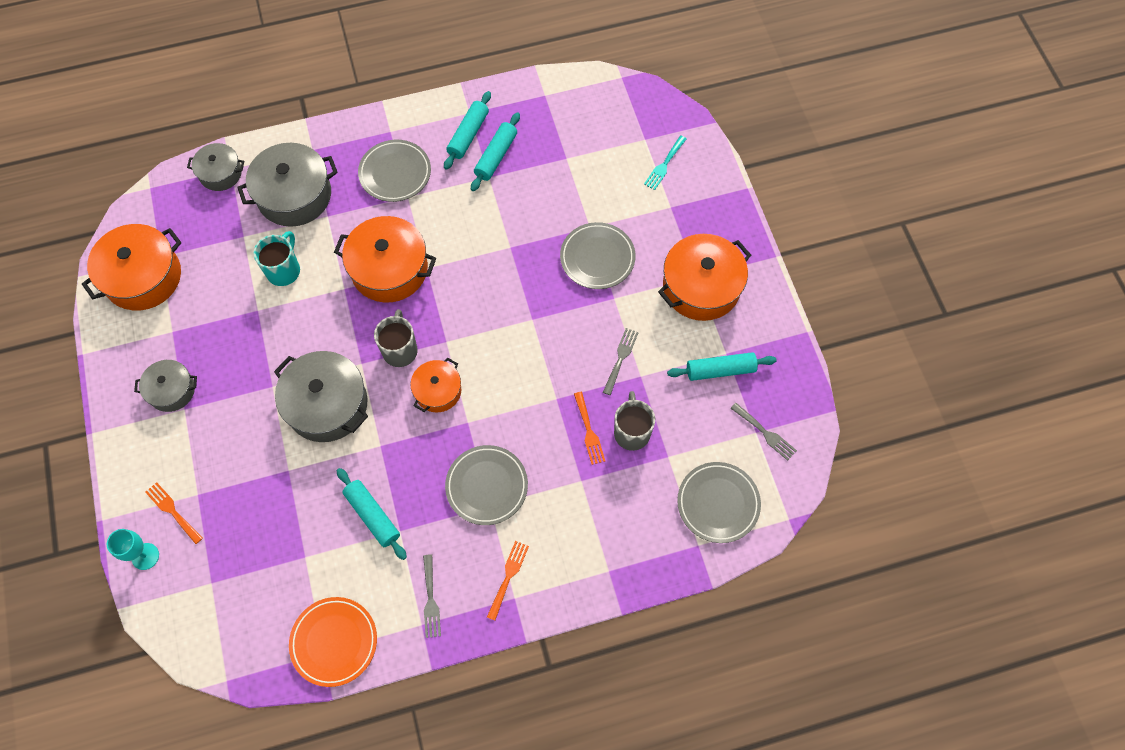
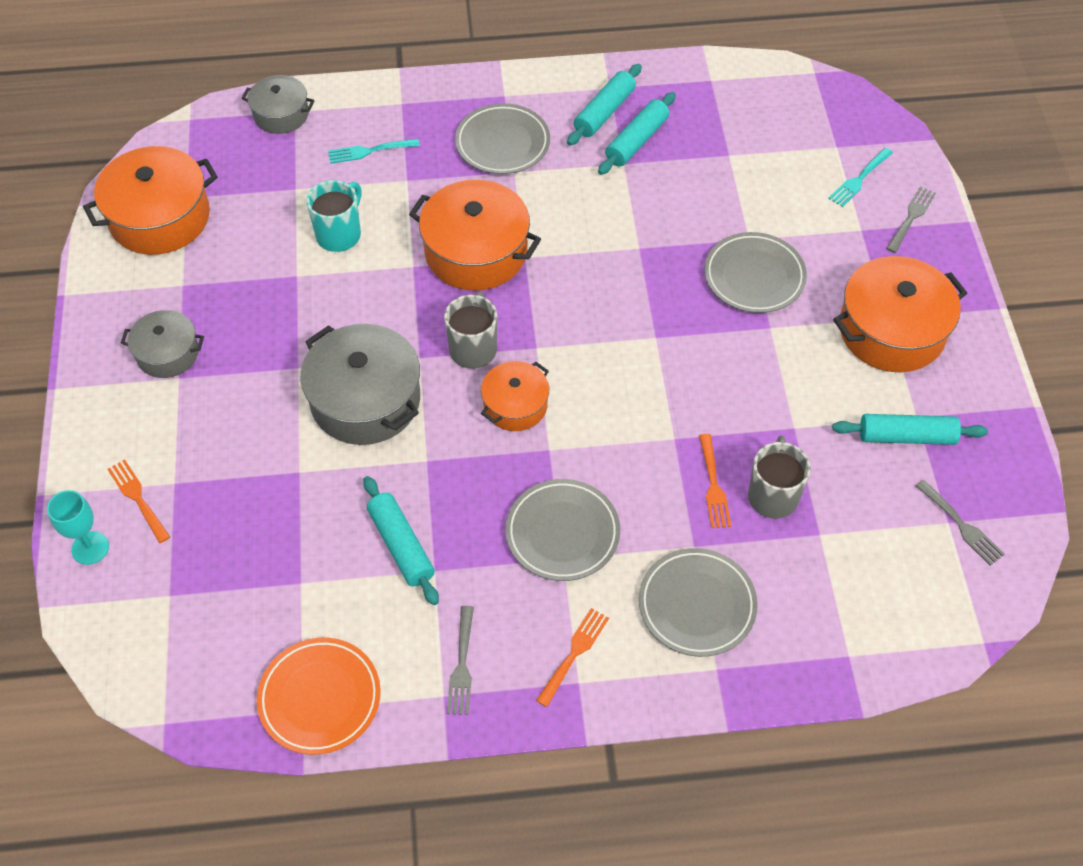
camera: 10 degrees right, 10 degrees down
(294, 195) = (369, 151): grey pot -> turquoise fork
(620, 358) = (769, 402): grey fork -> grey fork (911, 217)
(718, 503) = (883, 605): grey plate -> grey plate (697, 605)

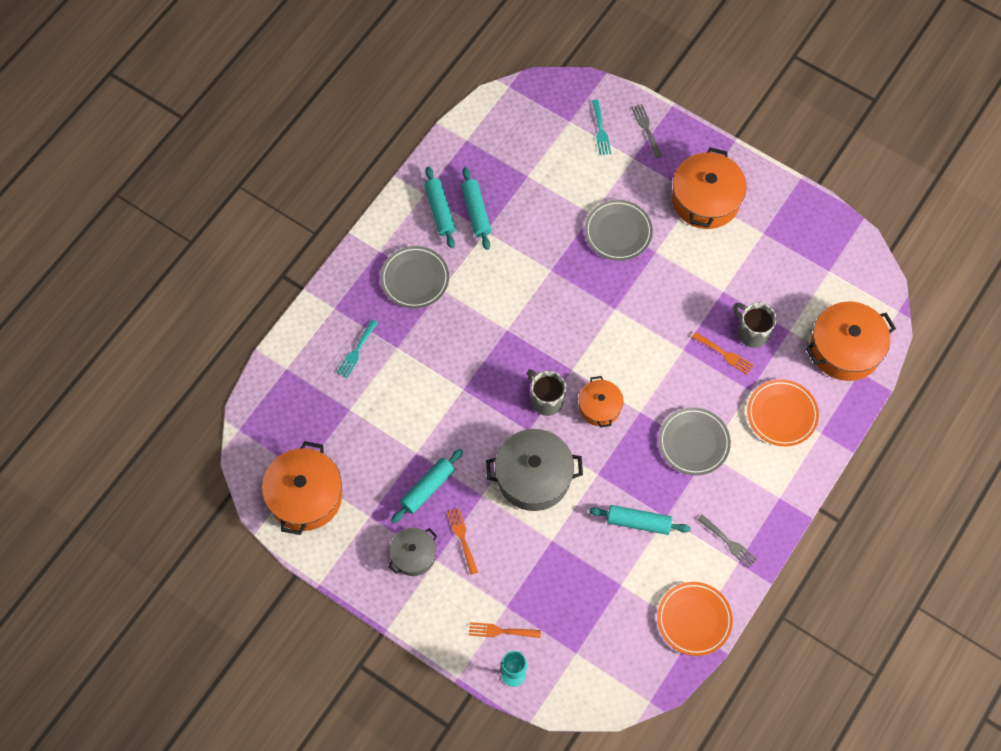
camera: 50 degrees left, 10 degrees up
(281, 114) = (282, 377): grey pot -> none
(339, 234) = (406, 410): turquoise mug -> none
(476, 252) = (481, 350): orange pot -> orange pot (845, 349)
(574, 653) = (763, 488): orange fork -> orange fork (462, 538)
(697, 605) = (782, 414): grey plate -> orange plate
(906, 436) = (769, 247): turquoise rolling pin -> turquoise rolling pin (427, 488)
(961, 525) = (835, 267): grey fork -> none

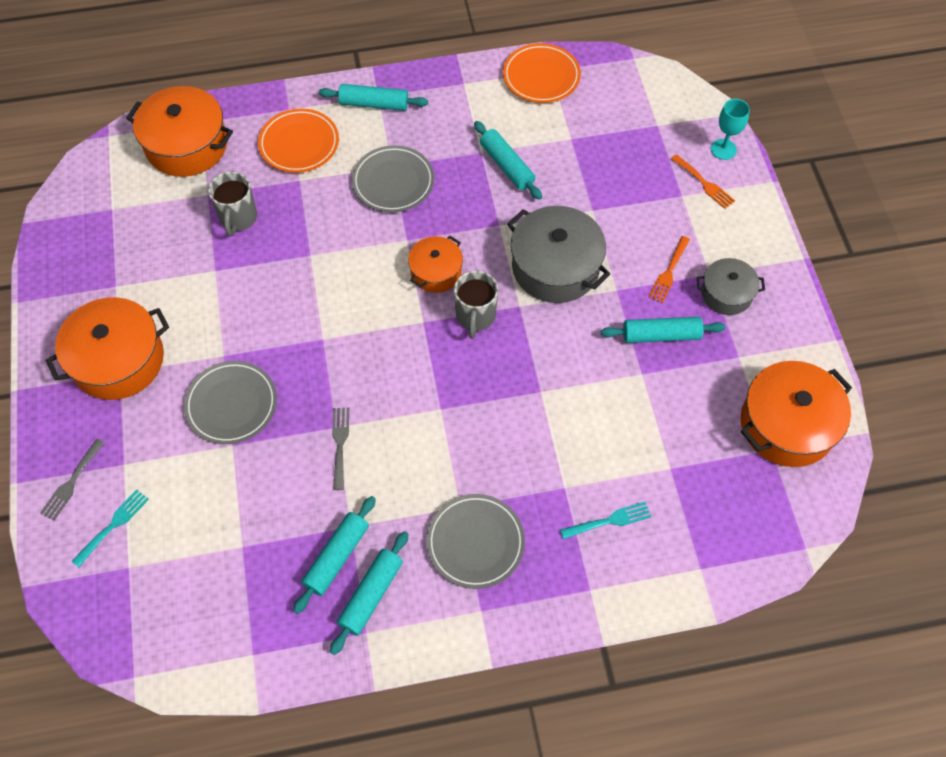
camera: 135 degrees left, 5 degrees down
(724, 354) = (282, 222): orange fork -> none
(729, 542) = (454, 99): grey fork -> grey fork (340, 444)
(774, 488) = (374, 104): none -> turquoise rolling pin

